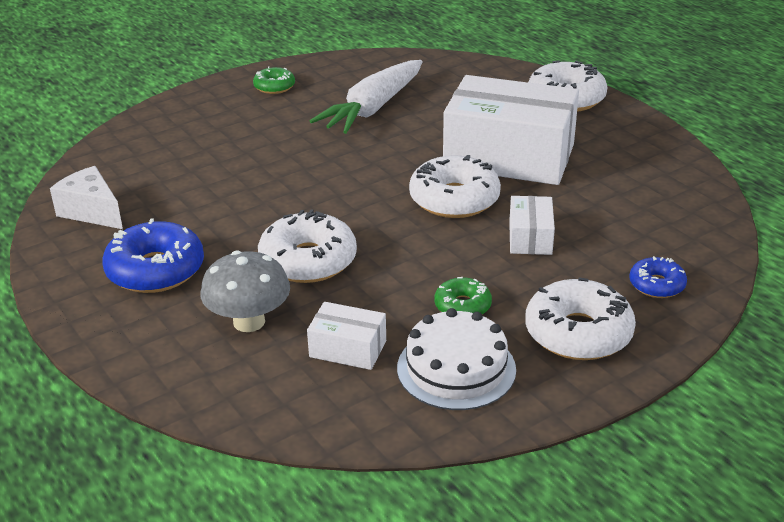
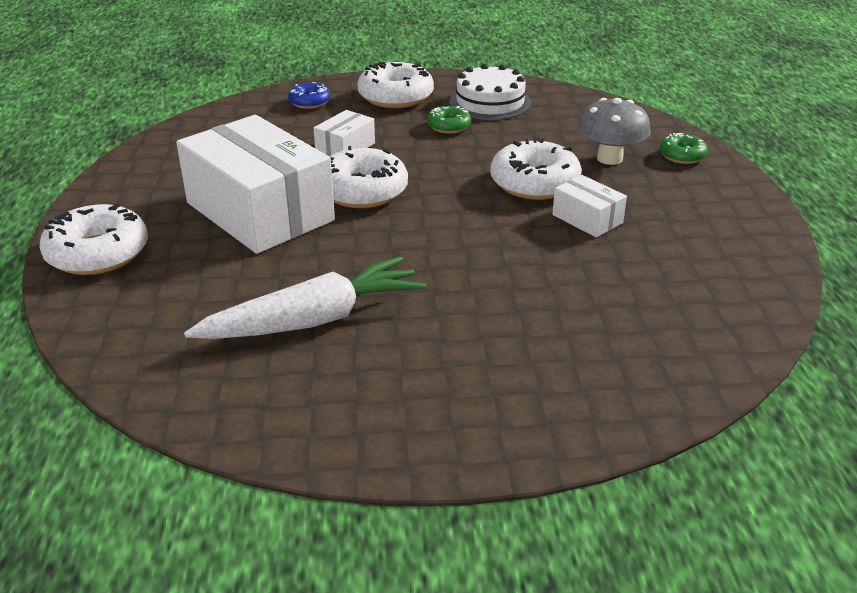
camera: 150 degrees left, 0 degrees up
(91, 212) = (728, 291): white cheese -> none
(155, 270) = (672, 214): blue donut -> none
(274, 87) = (400, 415): green donut -> green donut (682, 156)
(348, 349) = (549, 127): white box -> white box (587, 219)

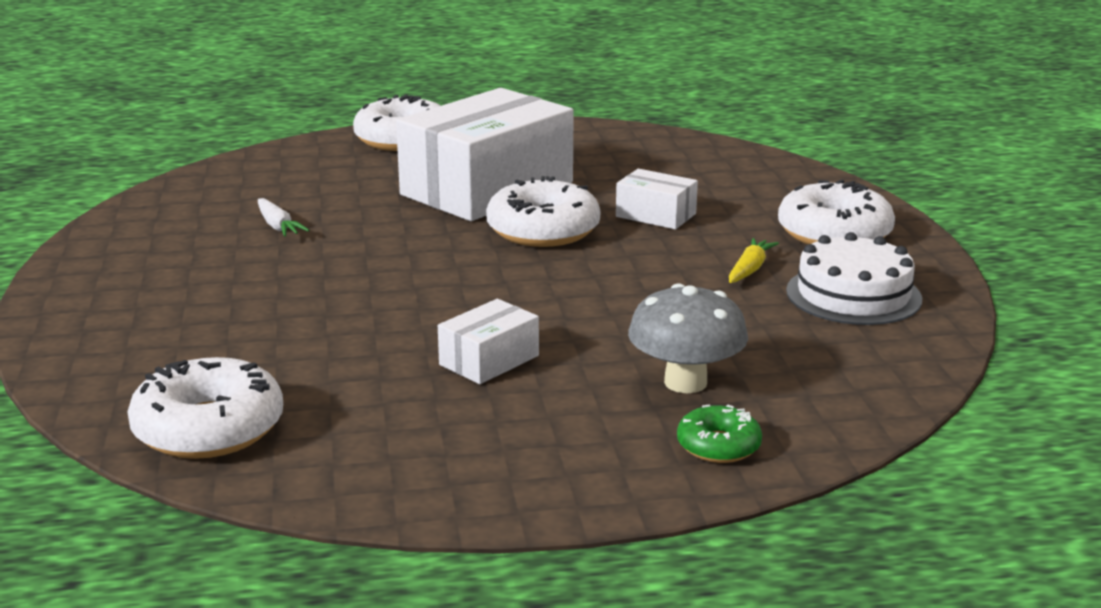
camera: 85 degrees right, 10 degrees down
(309, 102) = (784, 188): blue donut -> none
(312, 320) = (278, 226): white carrot -> white carrot, size x0.43
(449, 126) = (749, 269): green donut -> yellow carrot
(534, 183) = (587, 327): white donut -> white donut (209, 428)

